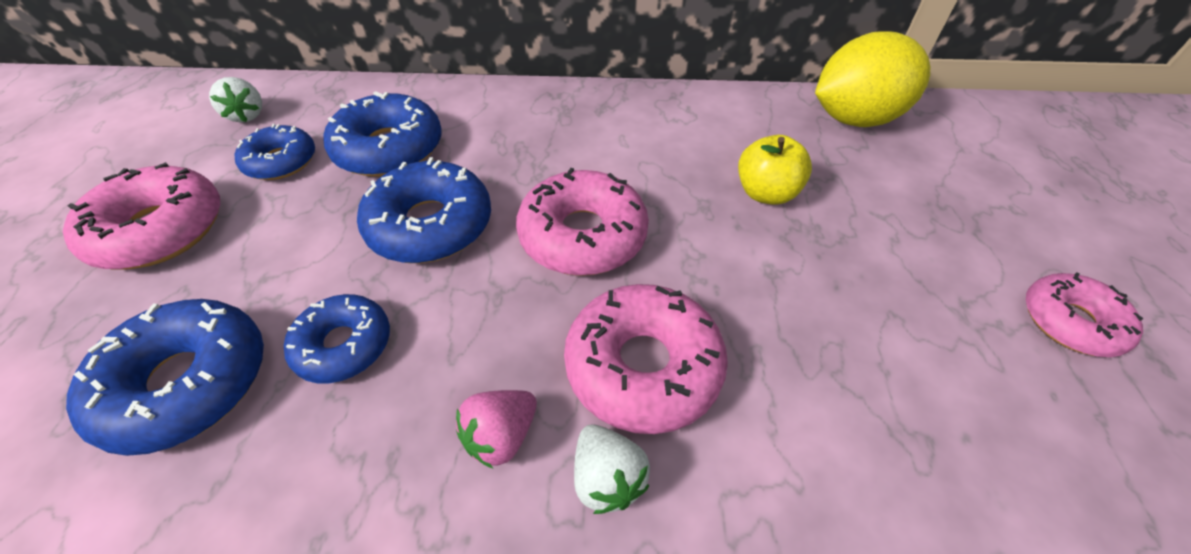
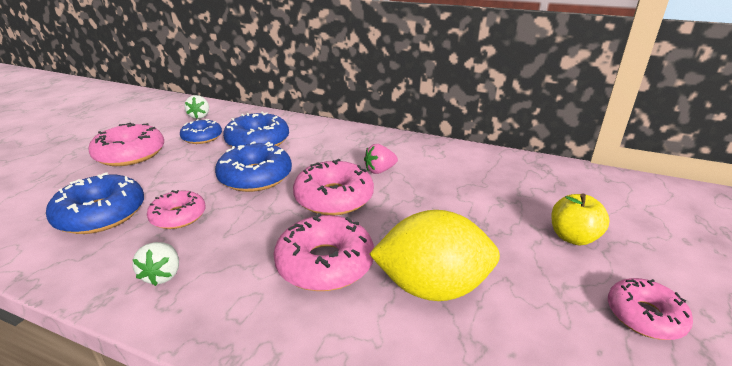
camera: 20 degrees right, 20 degrees down
(344, 345) = (178, 216): blue donut -> pink donut
(501, 436) = (227, 273): pink strawberry -> pink strawberry (380, 170)
(607, 478) = (268, 306): white strawberry -> white strawberry (163, 275)
(765, 193) = (462, 201): yellow apple -> yellow apple (573, 237)
(854, 119) = (554, 175): yellow lemon -> yellow lemon (432, 287)

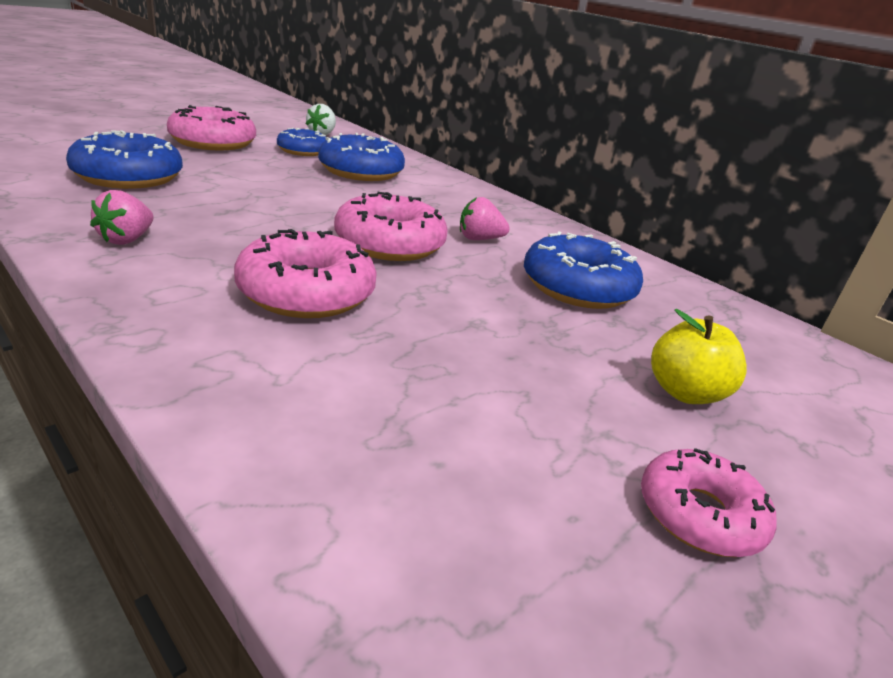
camera: 20 degrees right, 0 degrees up
(163, 275) = (127, 239): white strawberry -> pink strawberry
(178, 216) = (199, 202): pink donut -> none
(255, 177) = (320, 198): blue donut -> blue donut (577, 287)
(432, 287) = (411, 361): yellow lemon -> none

